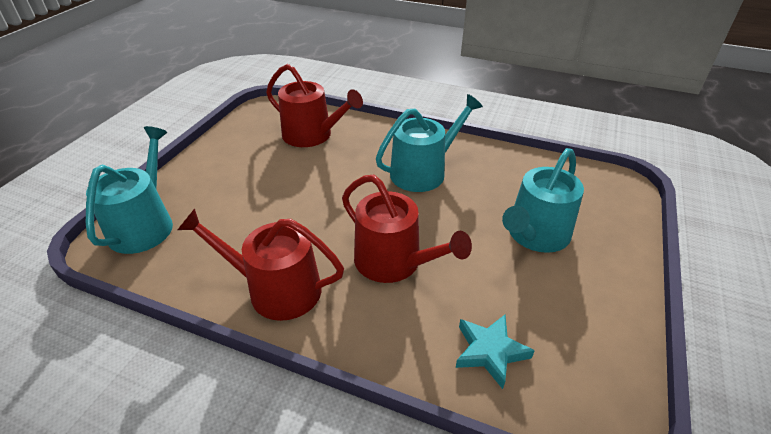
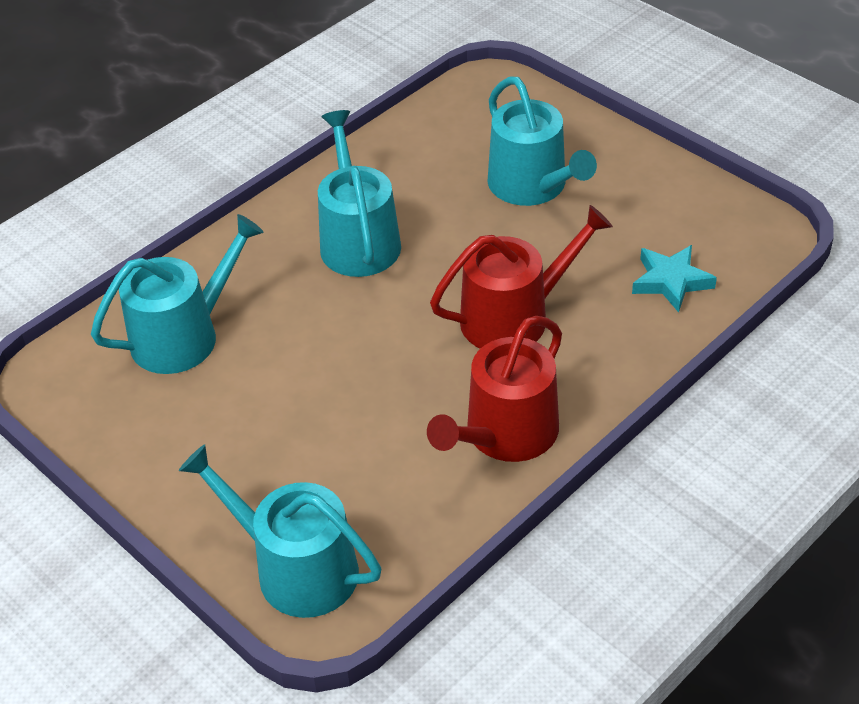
camera: 65 degrees left, 5 degrees up
(312, 135) = (184, 335): red watering can -> turquoise watering can

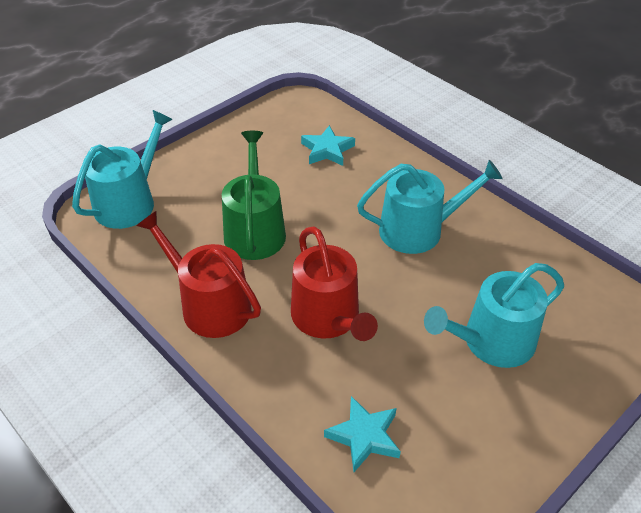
camera: 90 degrees right, 0 degrees up
(184, 335) = (327, 150): turquoise watering can -> turquoise star
(360, 403) = (255, 230): none -> green watering can

